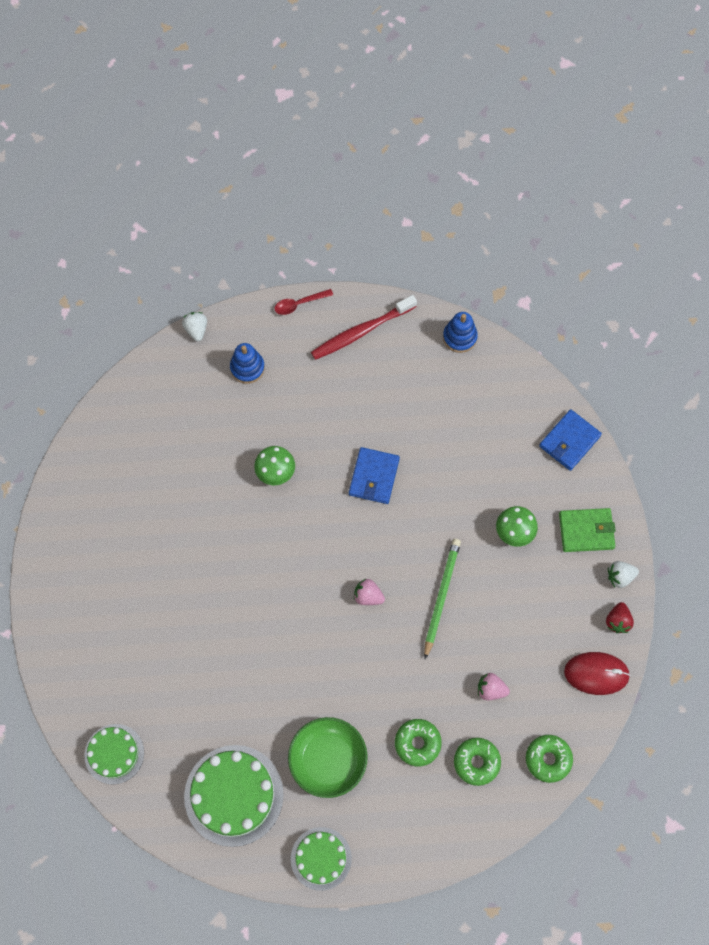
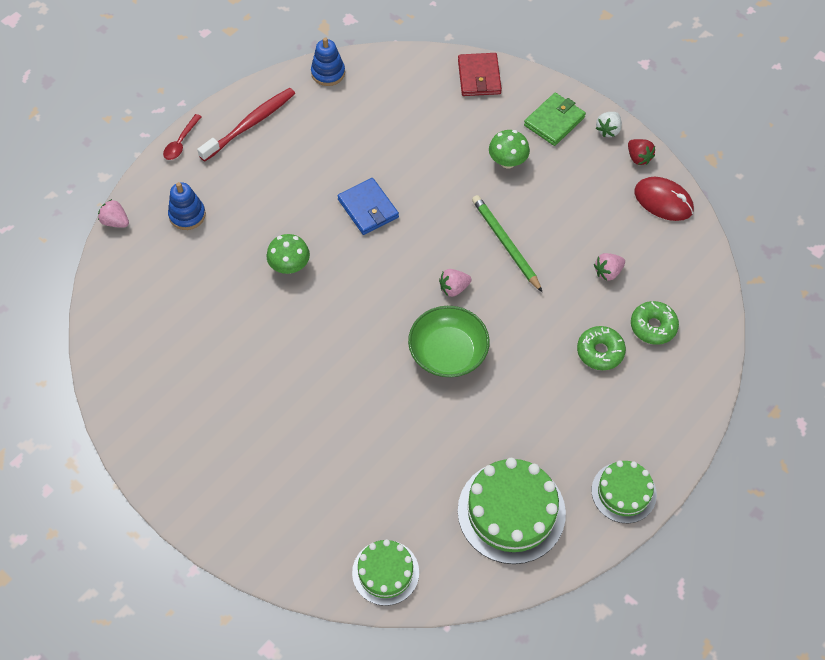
camera: 45 degrees left, 10 degrees down
(196, 330) = (115, 222): white strawberry -> pink strawberry
(328, 760) = (551, 421): green bowl -> green bowl (448, 352)
(361, 332) = (250, 124): red toothbrush -> red toothbrush turned 150 degrees counterclockwise
(548, 759) = (696, 281): green donut -> none
(569, 441) = (479, 77): blue wallet -> red wallet
(596, 674) = (663, 201): red mouse -> red mouse turned 75 degrees clockwise

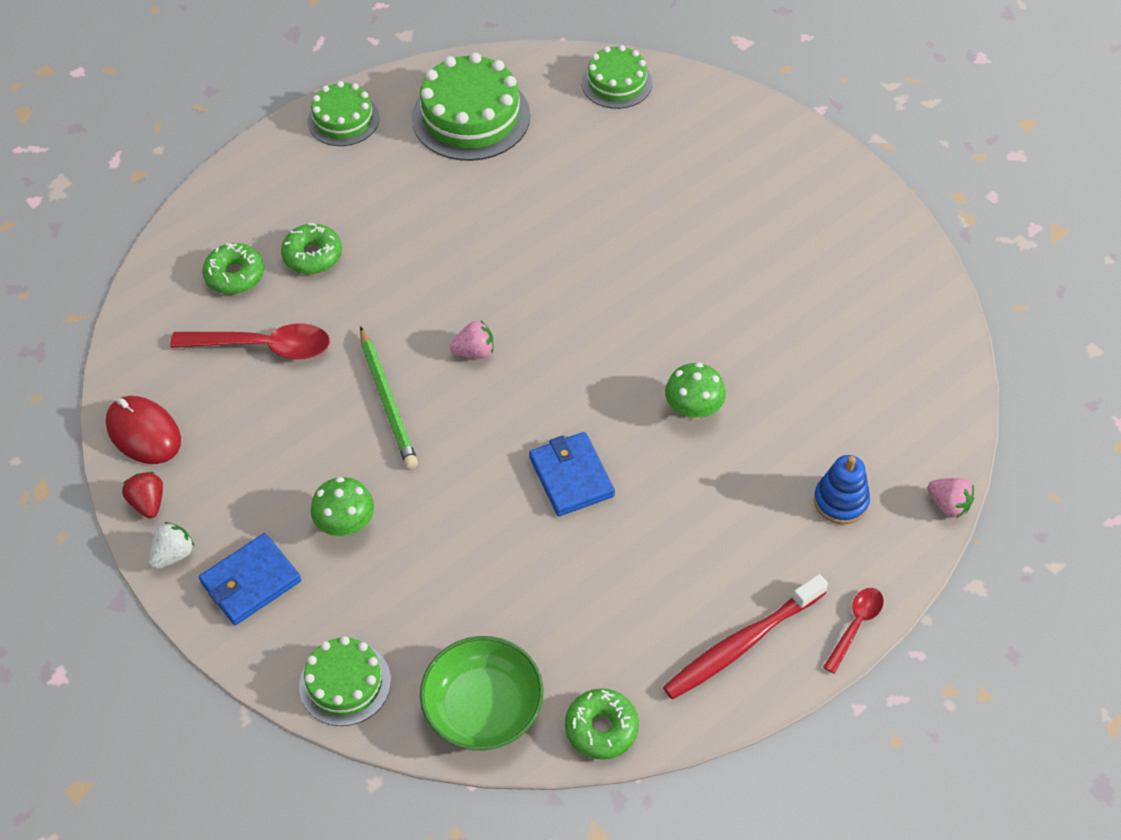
camera: 170 degrees left, 5 degrees down
(328, 73) = (601, 728): blue stacking toy -> green donut
(448, 352) = (501, 277): green bowl -> green bowl (483, 707)
(479, 77) = (345, 683): red wallet -> green cake
(554, 121) = (251, 582): green wallet -> blue wallet
(608, 272) = (263, 347): pink strawberry -> red spoon

